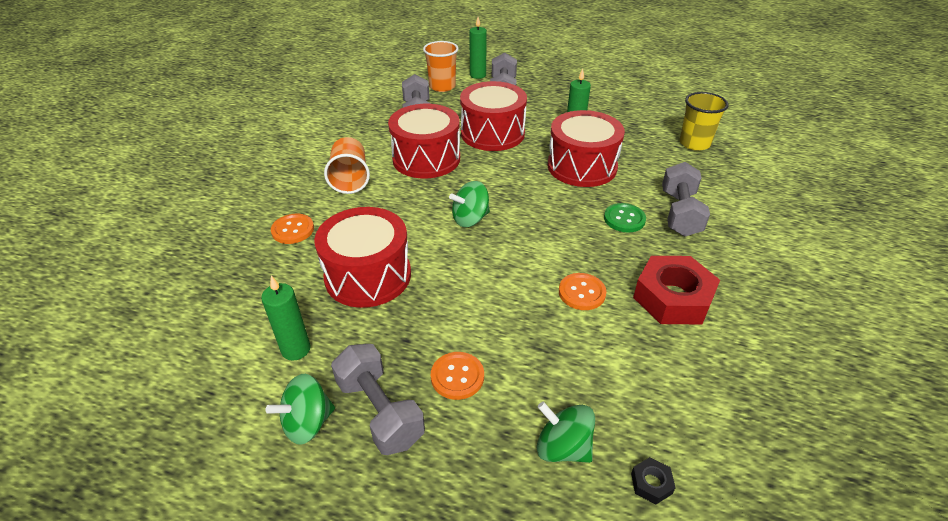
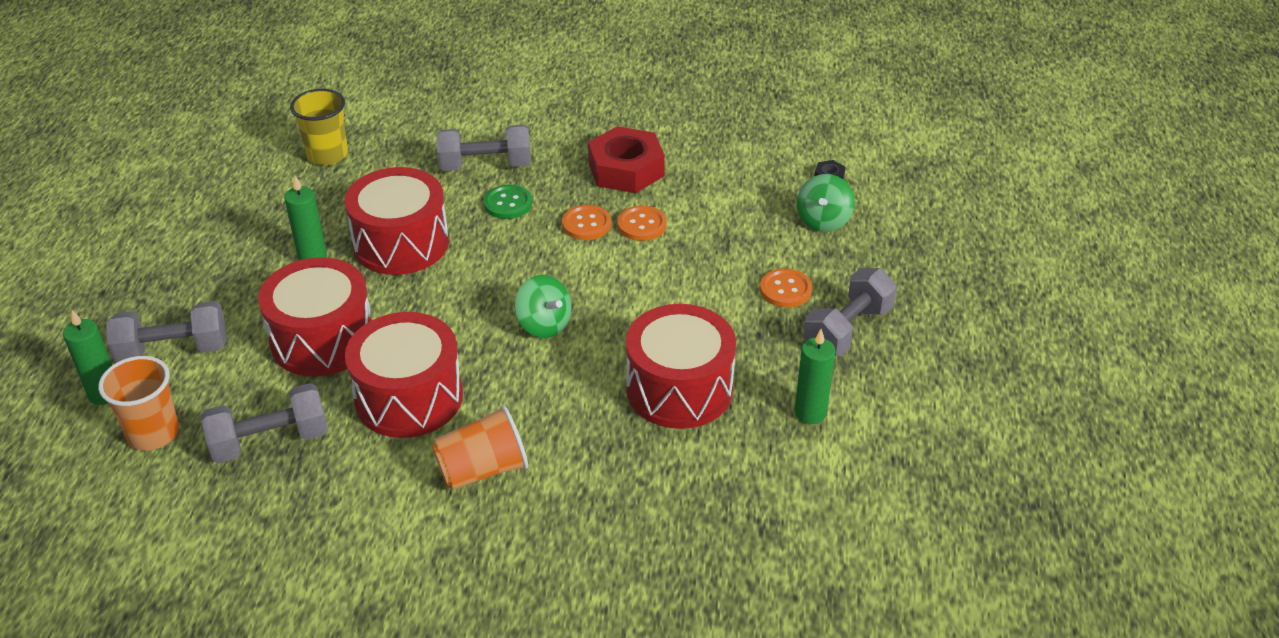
camera: 105 degrees left, 0 degrees up
(293, 230) = (621, 492): orange button -> orange button (586, 224)
(307, 423) = (884, 373): green spinning top -> none

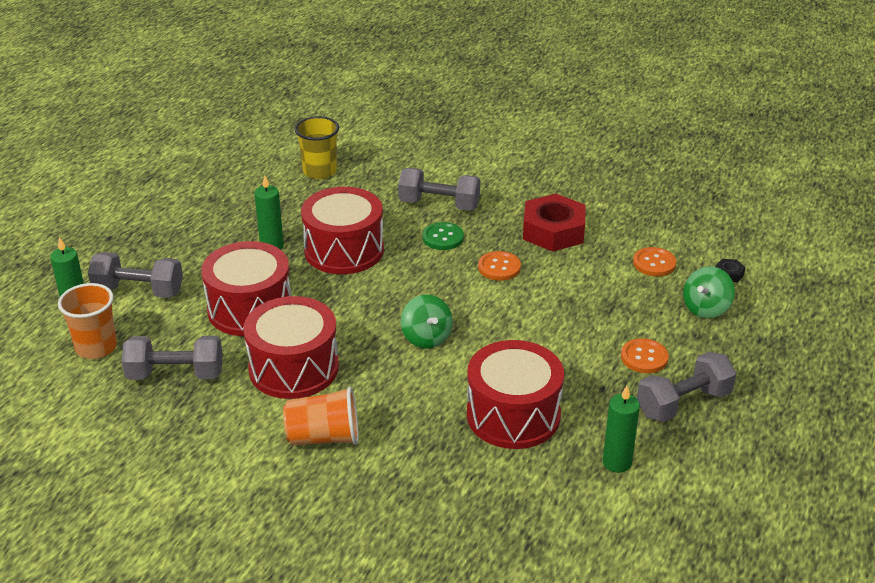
camera: 20 degrees right, 5 degrees down
(642, 225) = (545, 278): orange button -> orange button (654, 263)

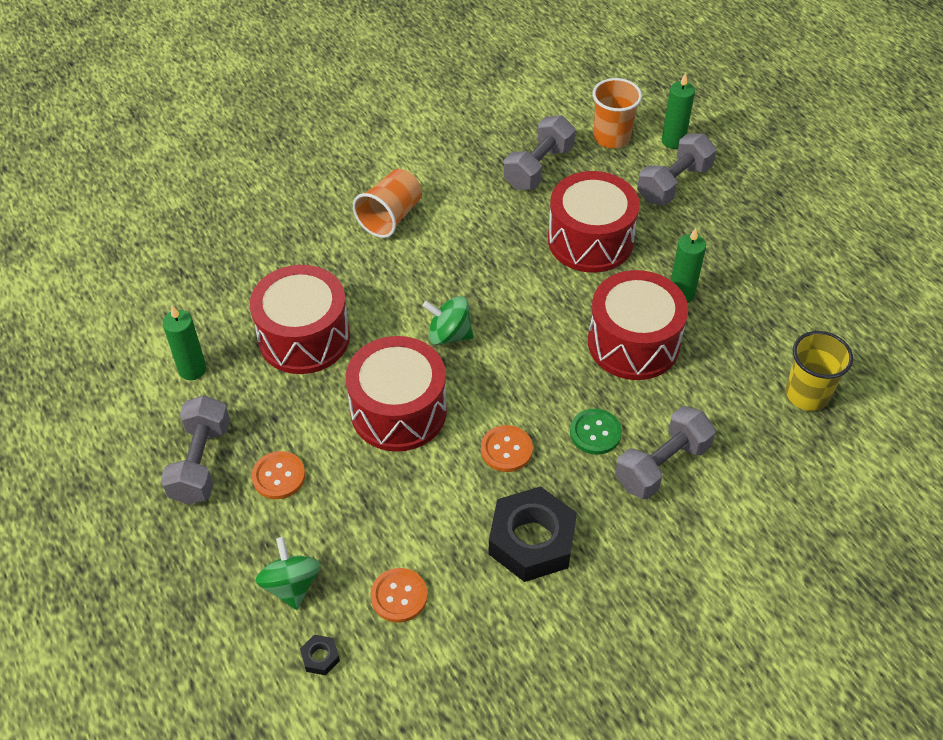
camera: 125 degrees right, 15 degrees up
(294, 368) = (486, 234): red drum -> red drum (398, 411)
(553, 231) = (531, 541): red nut -> black nut

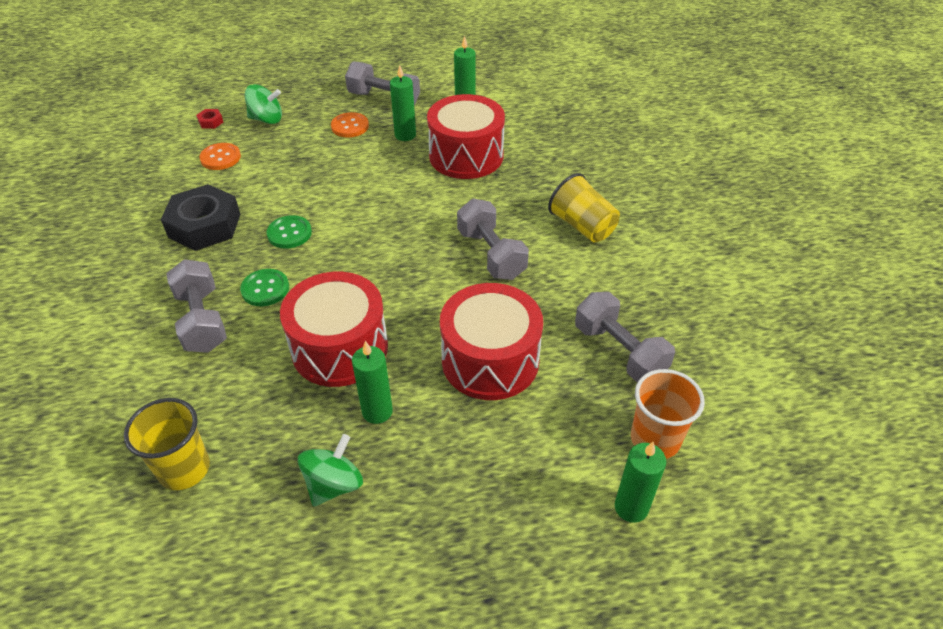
camera: 110 degrees right, 5 degrees down
(280, 409) = (405, 135): none -> green candle
(320, 657) = (211, 122): black nut -> red nut
(390, 217) = (582, 226): orange cup -> yellow cup
(398, 411) = (365, 187): red drum -> none
(449, 335) = (423, 230): green spinning top -> green spinning top (334, 484)
(506, 450) = (289, 233): orange button -> green button
(673, 183) = (550, 474): grey dumbbell -> grey dumbbell (491, 254)

